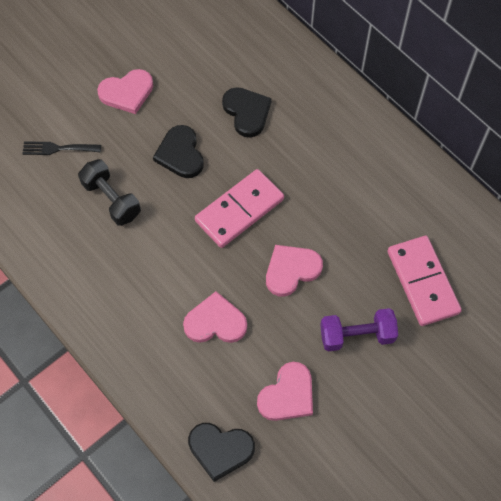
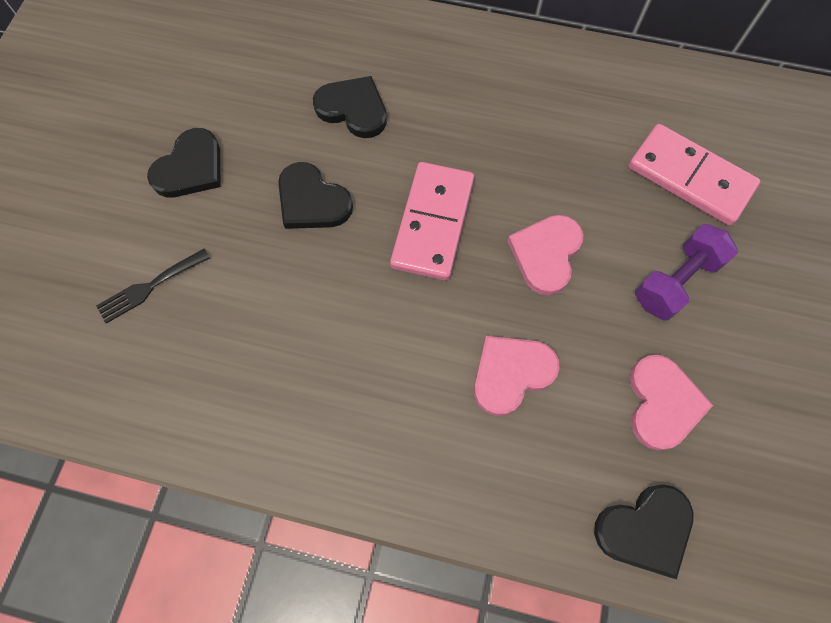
camera: 35 degrees left, 5 degrees up
(111, 200) = (268, 307): black dumbbell -> none
(127, 92) = (190, 168): pink heart -> black heart

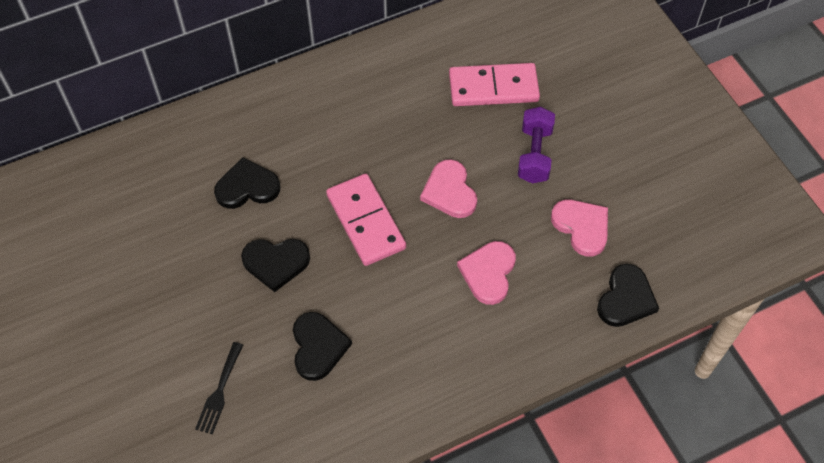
camera: 40 degrees left, 10 degrees down
(190, 168) = (171, 301): black heart -> black heart (318, 347)

